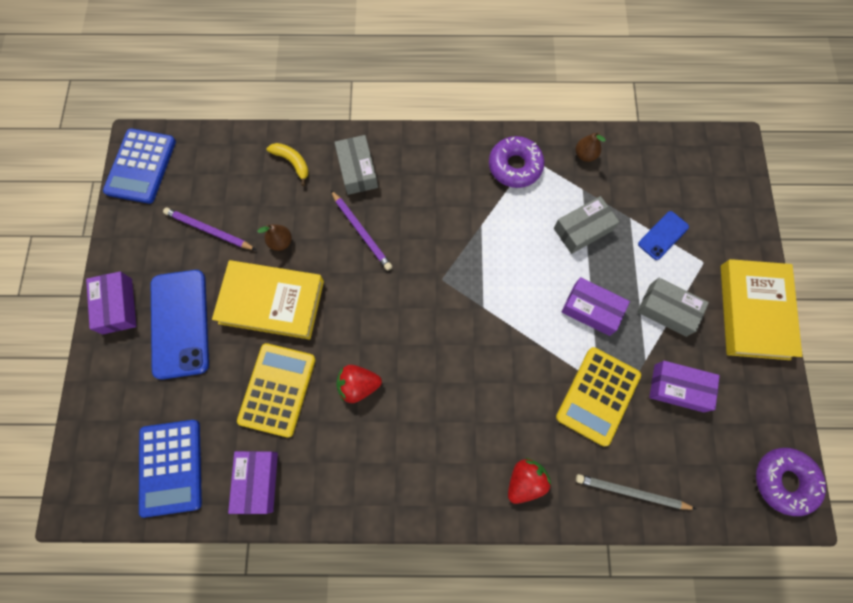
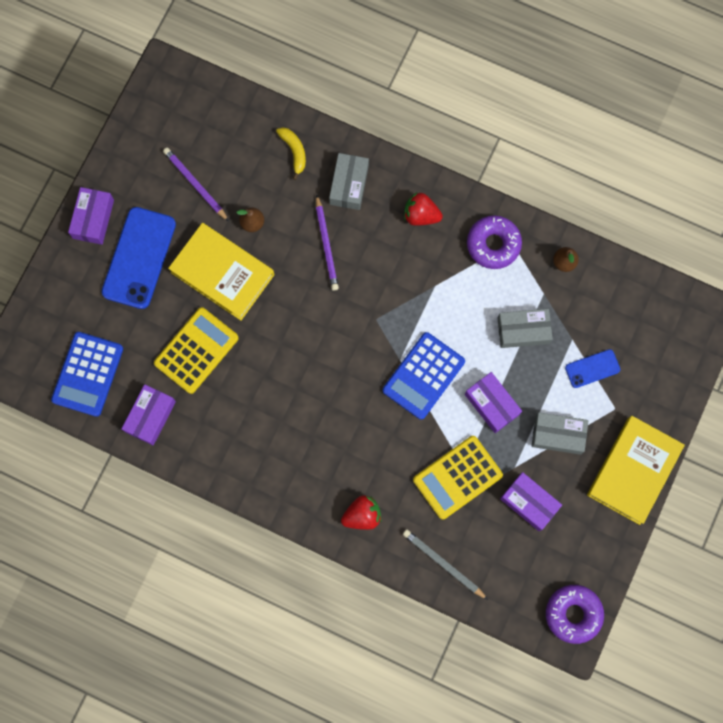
camera: 25 degrees right, 5 degrees up
(141, 166) = (159, 96): blue calculator -> blue calculator (423, 376)
(358, 385) = (263, 377): red strawberry -> red strawberry (421, 215)
(667, 310) = (558, 435): grey box -> grey box turned 45 degrees counterclockwise

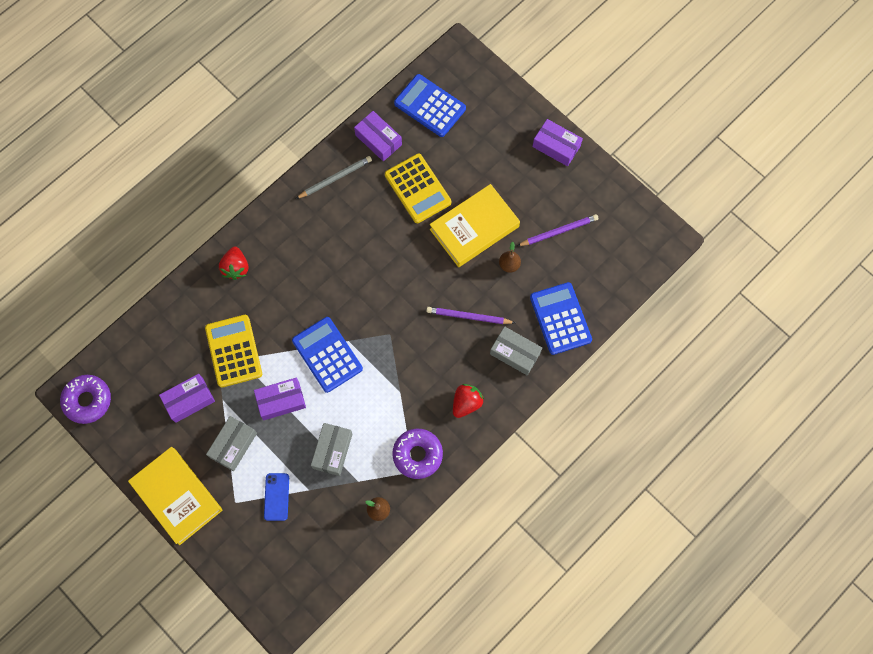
camera: 110 degrees right, 5 degrees down
(139, 258) = (510, 170): blue phone -> none
(294, 152) = (560, 318): yellow banana -> blue calculator
(443, 564) = (171, 315): grey pencil -> grey pencil (335, 178)

